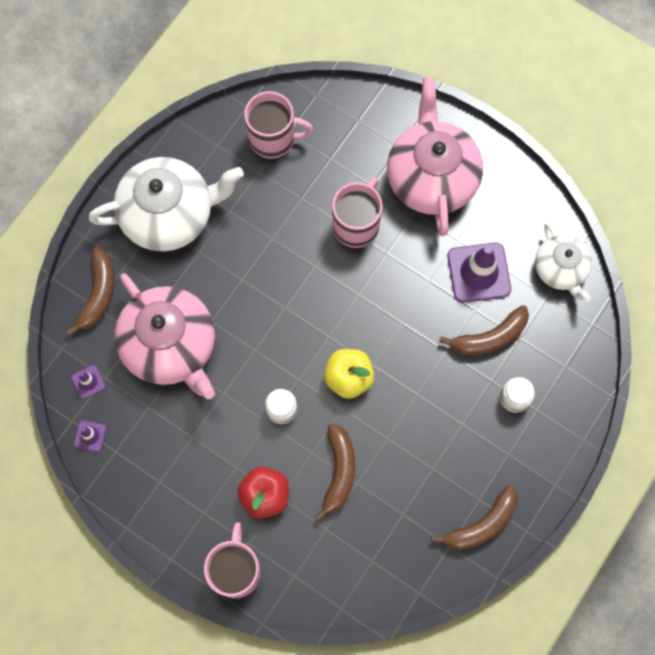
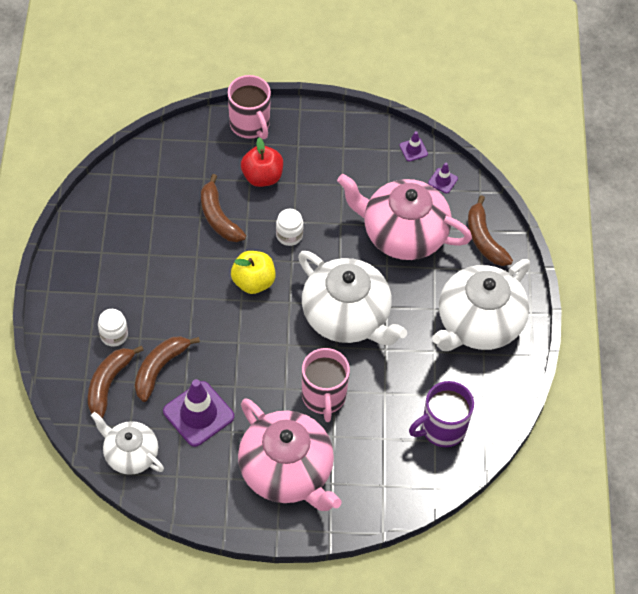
camera: 145 degrees right, 15 degrees down
(273, 139) = (442, 428): pink mug -> purple mug
(284, 290) = (347, 316): none -> white teapot
(481, 524) = (90, 237): brown banana -> brown banana (108, 383)

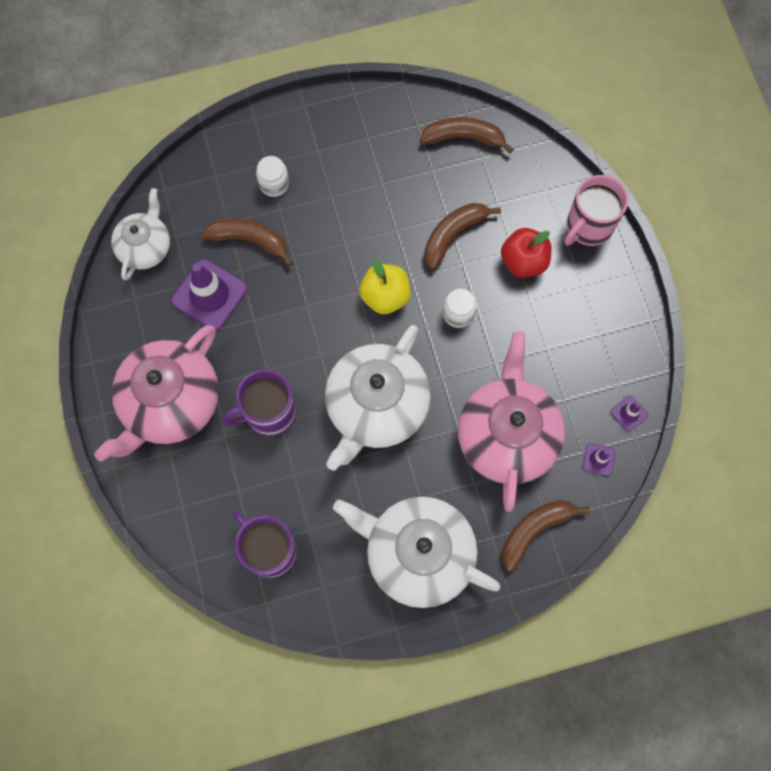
camera: 75 degrees right, 15 degrees up
(108, 383) = (217, 199): brown banana -> brown banana (464, 138)
(324, 397) = (269, 412): pink mug -> purple mug

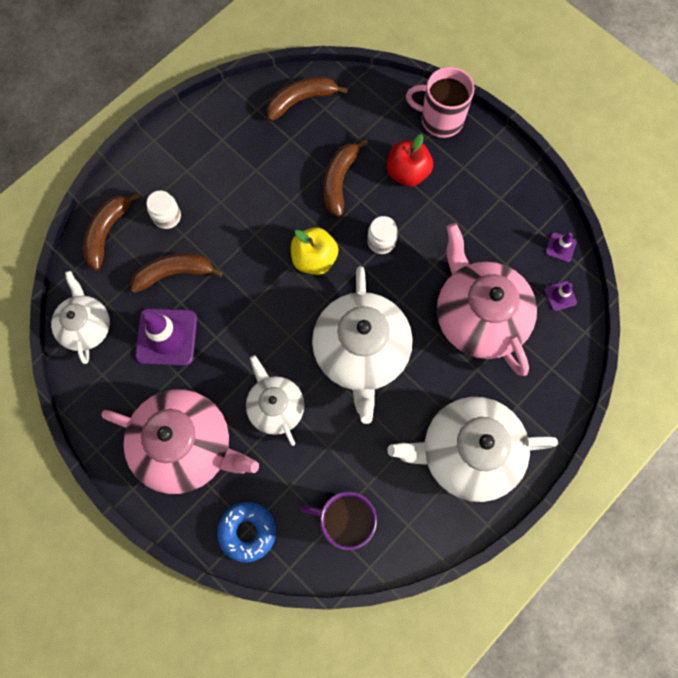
camera: 30 degrees left, 0 degrees up
(170, 403) = (186, 446): pink teapot -> pink teapot turned 75 degrees counterclockwise
(179, 509) = (247, 531): none -> blue donut
(269, 412) = (276, 407): purple mug -> white teapot
(535, 530) = (546, 379): brown banana -> brown banana (107, 232)
(588, 226) = (440, 119): pink mug -> pink mug turned 90 degrees clockwise

